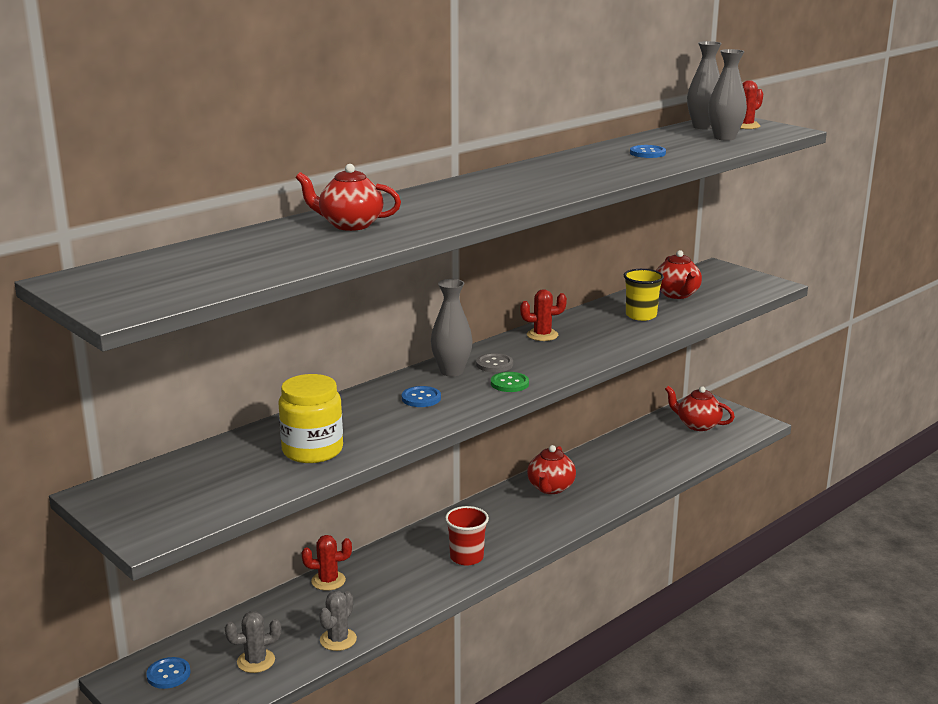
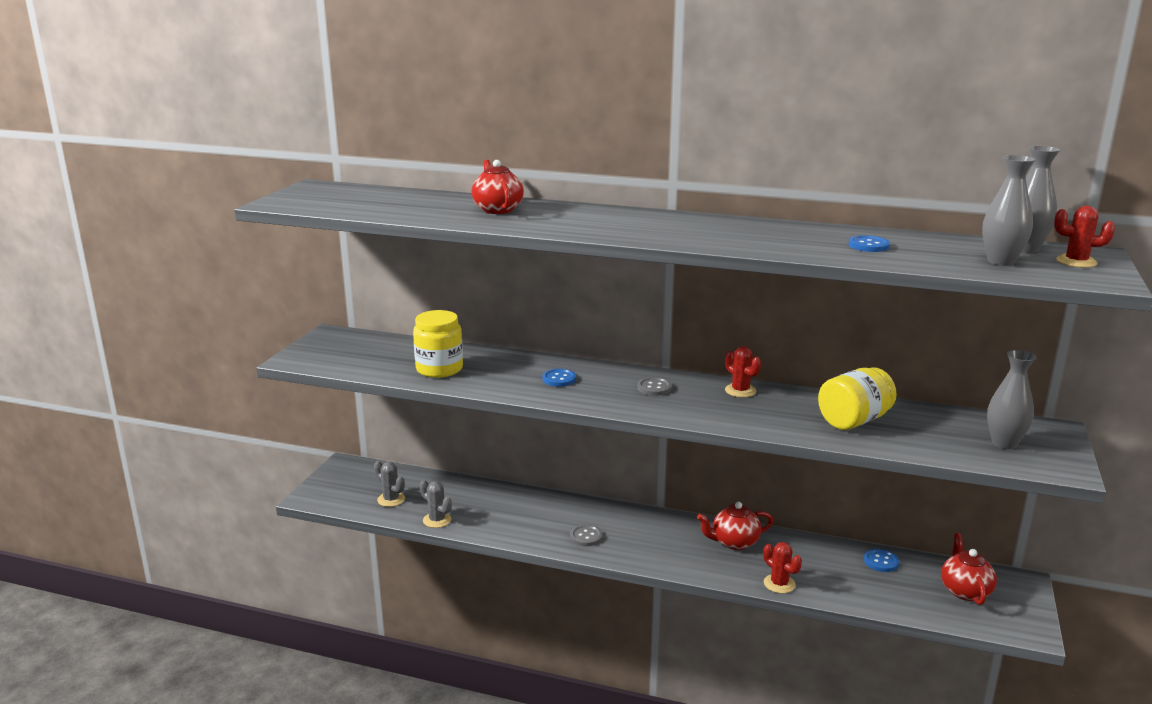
camera: 60 degrees right, 0 degrees up
(168, 674) = (357, 476): blue button -> blue button (881, 561)
(328, 581) = (501, 492): red cactus -> red cactus (779, 584)
(338, 640) = (437, 520): grey cactus -> grey cactus turned 45 degrees clockwise
(451, 371) = (619, 376): grey vase -> grey vase (1004, 443)
(466, 557) = (586, 536): red cup -> grey button
(509, 383) = (625, 402): green button -> none
(641, 315) = (854, 421): yellow cup -> yellow jar
(677, 294) = (938, 426): red teapot -> none

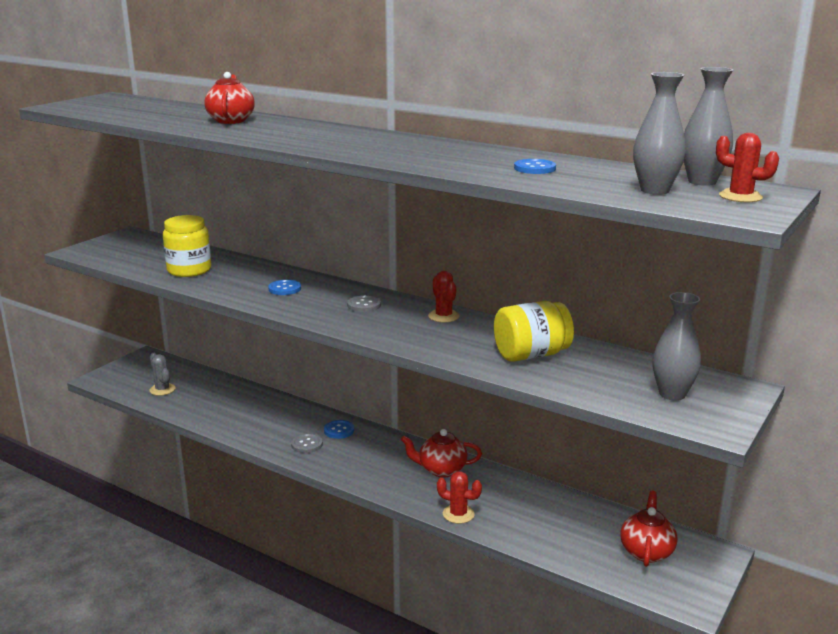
camera: 15 degrees right, 0 degrees up
(437, 520) = (188, 412): grey cactus -> none
(779, 584) = (458, 514): red cactus -> red cactus turned 45 degrees counterclockwise
(881, 561) = (576, 510): blue button -> blue button (339, 430)

